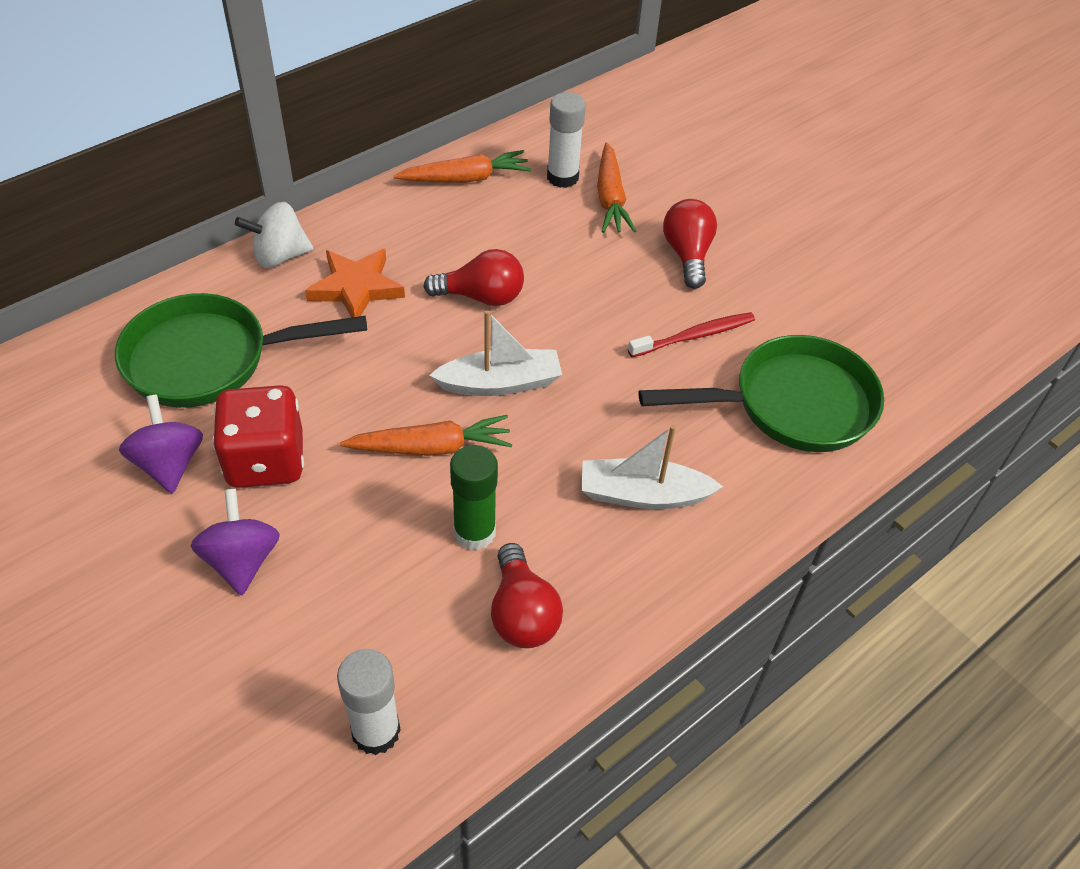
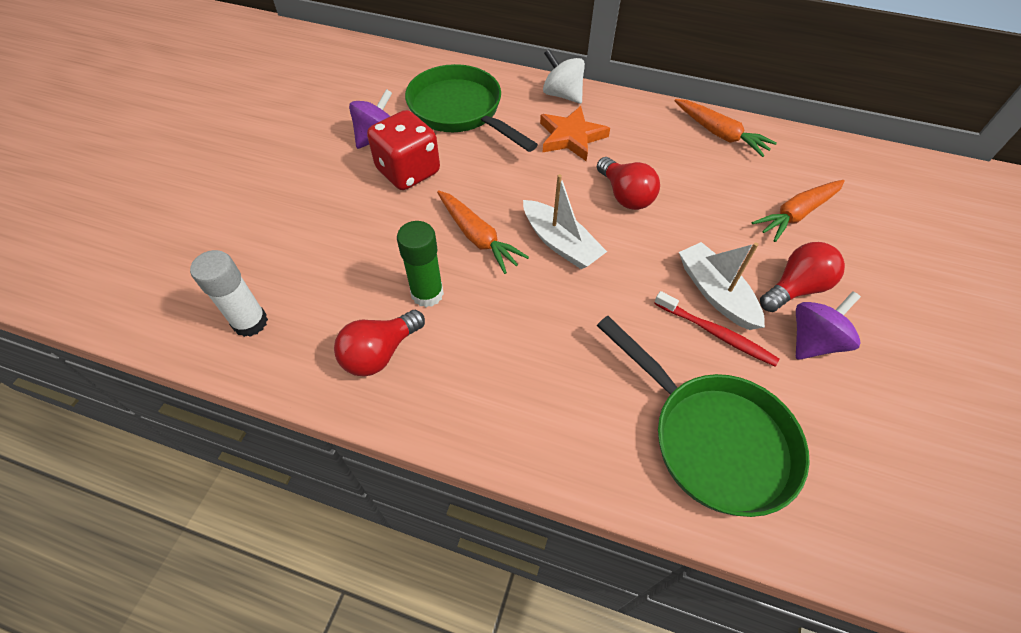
camera: 60 degrees right, 5 degrees up
(242, 560) = (333, 200): purple spinning top -> purple spinning top (813, 341)
(562, 177) = (783, 179): white glue stick -> none
(643, 495) = (532, 375): white boat -> white boat (715, 293)

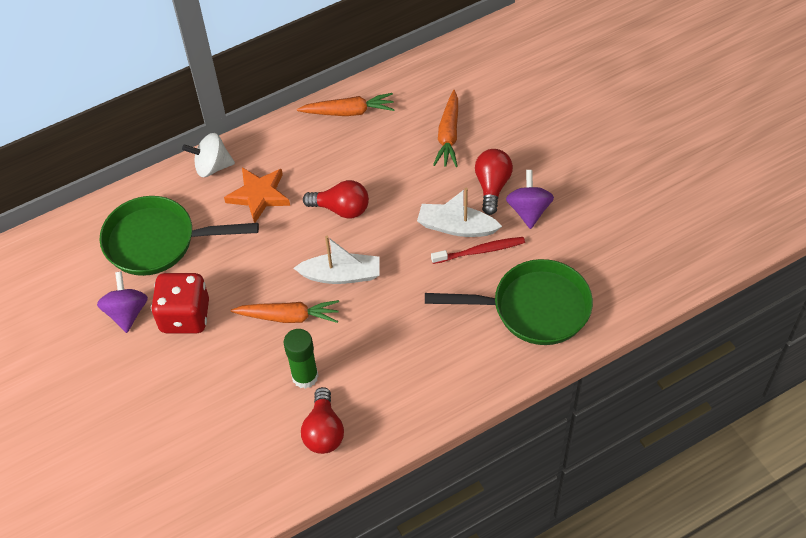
camera: 45 degrees left, 0 degrees up
(250, 322) = (226, 491): white glue stick -> none

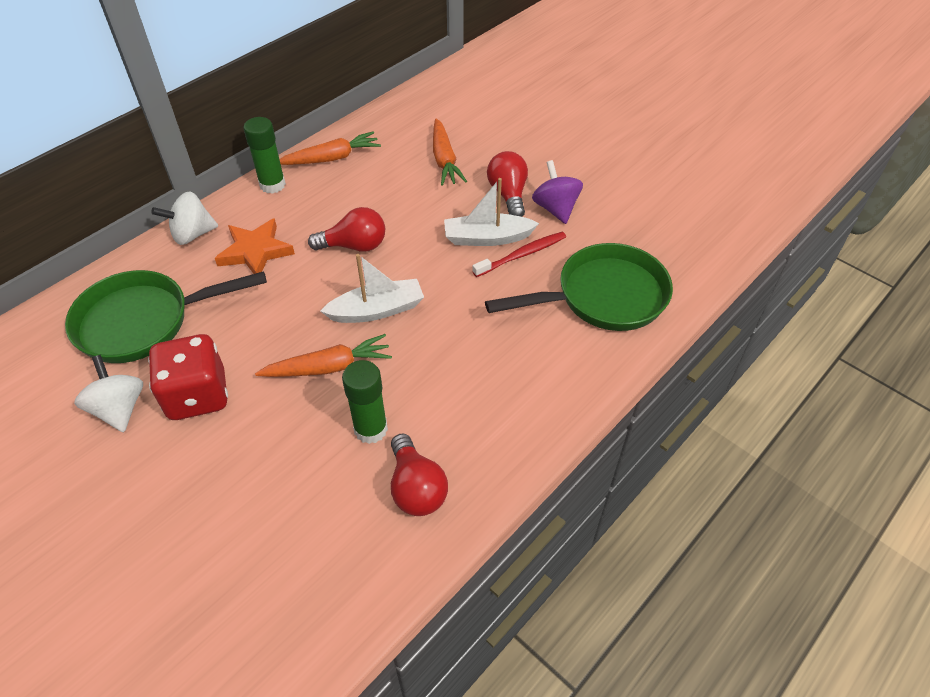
camera: 20 degrees left, 5 degrees down
(127, 312) = (119, 409): purple spinning top -> white spinning top
(290, 130) = (272, 185): none -> green glue stick

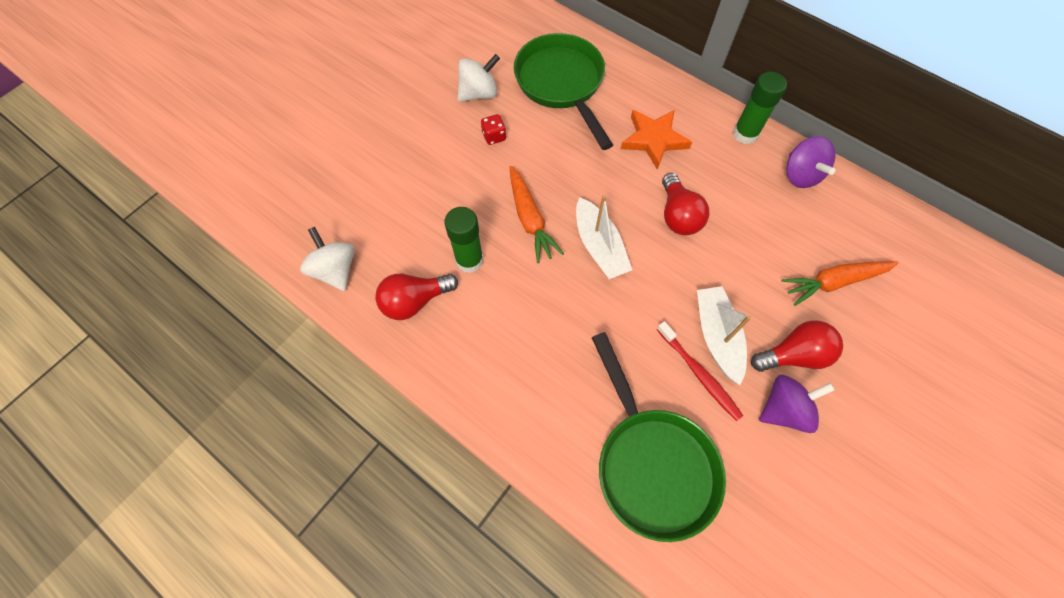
camera: 85 degrees right, 15 degrees up
(192, 234) = (664, 90): white spinning top -> white spinning top (335, 270)
(197, 395) = (494, 136): red dice -> red dice, size x0.44
(331, 158) = (800, 175): orange carrot -> purple spinning top

